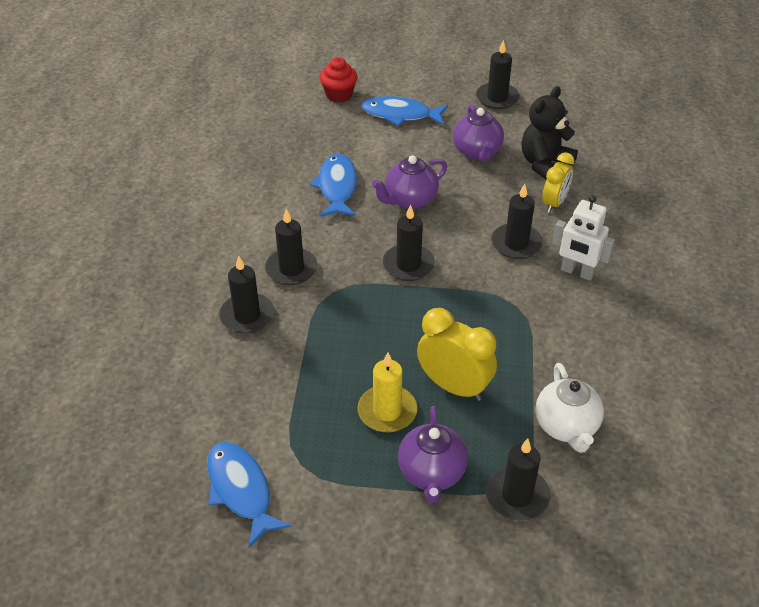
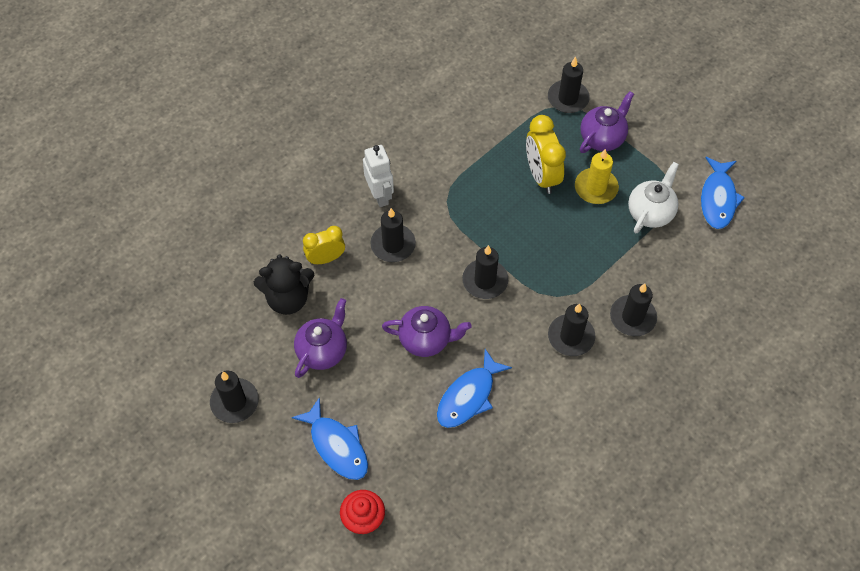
camera: 140 degrees left, 15 degrees up
(566, 427) = (502, 112): white teapot -> white teapot (650, 212)

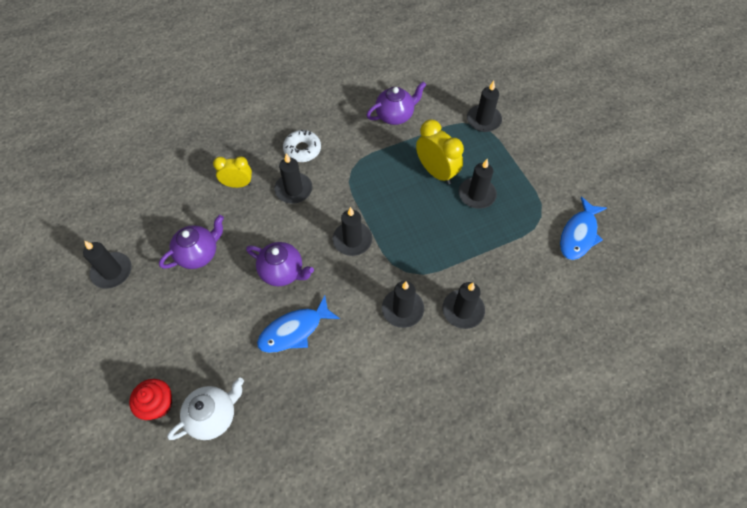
camera: 20 degrees right, 0 degrees up
(288, 298) = (194, 205): black teddy bear -> none
(337, 446) = (169, 334): blue fish -> none
(380, 195) = (302, 150): white robot -> white donut
(541, 176) = (436, 172): yellow clock -> yellow clock turned 135 degrees clockwise
(596, 188) = (477, 194): yellow candle -> black candle
(602, 138) = (499, 158): purple teapot -> purple teapot (395, 116)
(650, 212) = (515, 228): white teapot -> white teapot (213, 416)

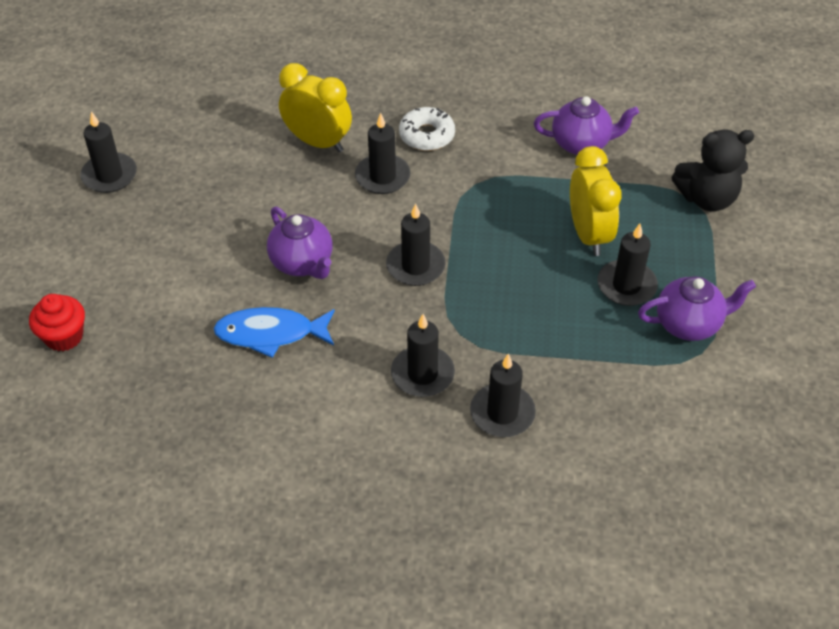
camera: 30 degrees right, 10 degrees down
(198, 254) = (218, 199): purple teapot -> purple teapot (689, 324)
(213, 416) = (114, 378): white teapot -> none
(238, 184) = (318, 142): yellow clock -> yellow clock, size x1.50
(483, 120) = (707, 198): black candle -> black teddy bear
(579, 234) = (742, 399): blue fish -> none

